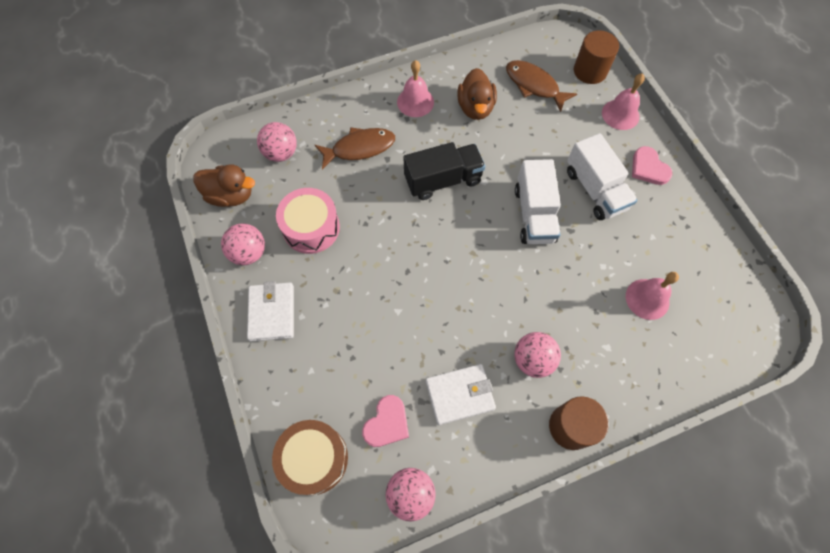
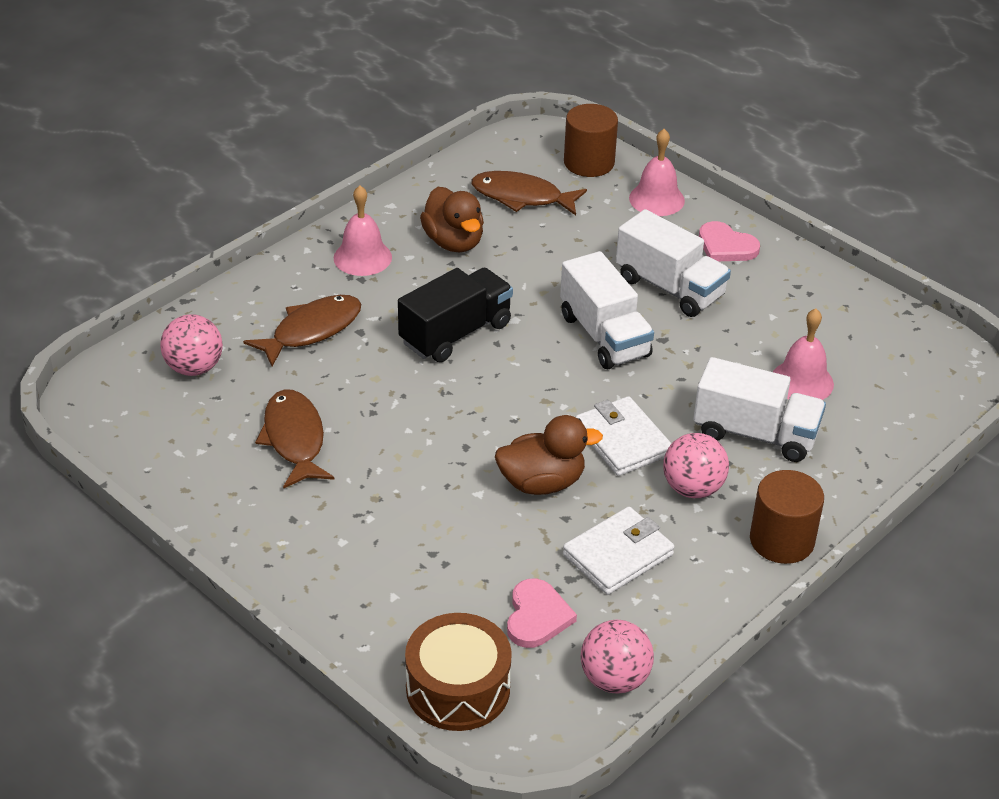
camera: 25 degrees left, 25 degrees down
(231, 195) = (146, 437): brown duck -> brown duck (542, 483)
(249, 253) = (216, 495): pink ball -> none
(272, 313) = (295, 551): white wallet -> white wallet (622, 440)
(311, 228) = (294, 439): pink drum -> brown fish
(595, 331) = (755, 434): none -> white truck

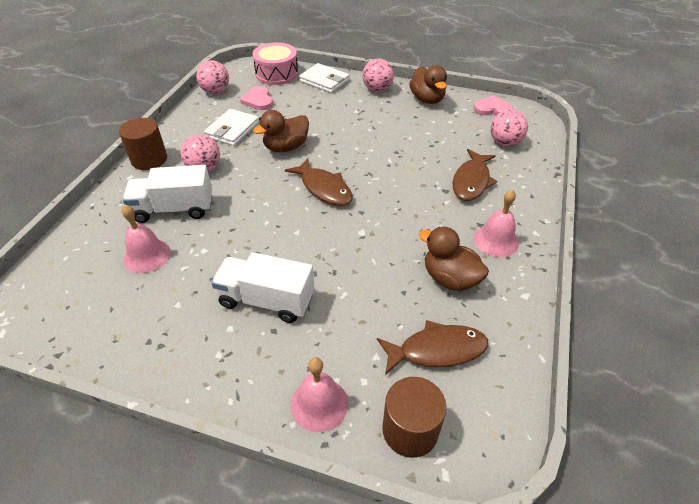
camera: 155 degrees right, 5 degrees up
(220, 496) = (427, 99): none -> brown duck
(287, 557) = (377, 89): none -> pink ball
(294, 439) = (420, 128): brown fish -> brown fish (324, 188)
(455, 333) = (390, 209): black truck -> none
(458, 688) = (277, 74): brown drum -> pink drum
(604, 336) = (296, 241): white truck -> none
(622, 440) = (253, 180): white wallet -> white wallet (324, 81)
(726, 246) = (233, 367): pink heart -> pink heart (492, 109)

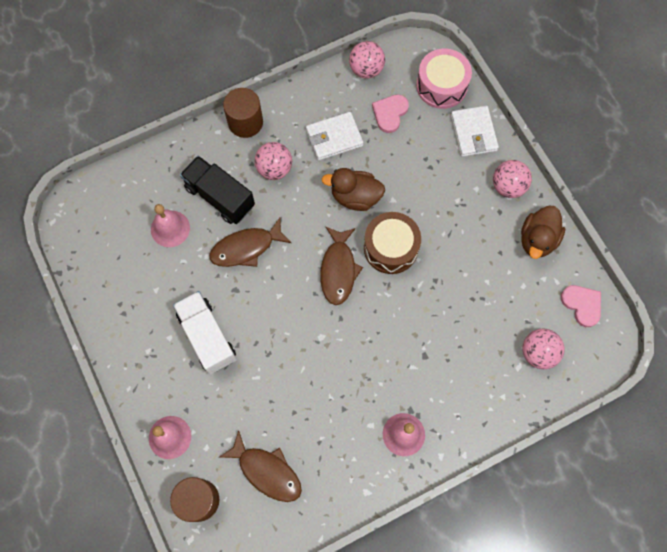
camera: 45 degrees right, 25 degrees up
(174, 209) = (220, 197): white truck -> black truck
(345, 155) = (390, 248): none -> brown drum
(450, 278) = (334, 432): brown duck -> none
(471, 181) = (456, 366): brown fish -> brown fish (246, 248)

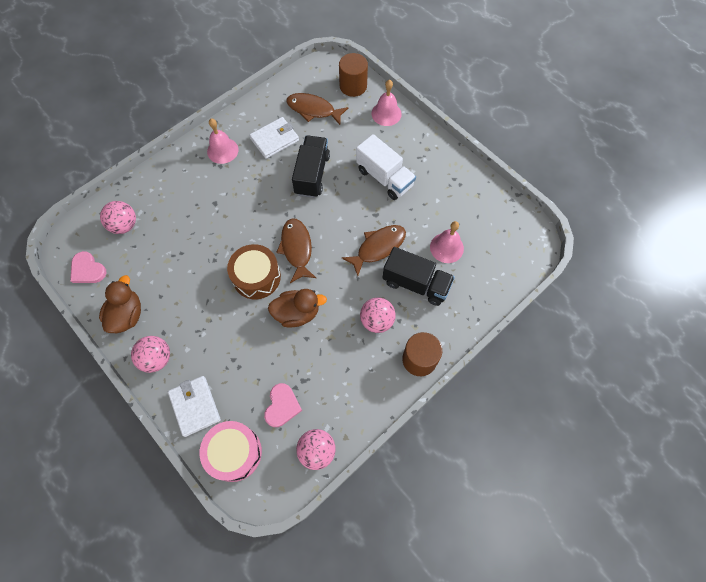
camera: 165 degrees right, 5 degrees down
(295, 365) = (312, 174): none -> black truck
(334, 138) = (330, 365): white wallet -> white wallet (274, 139)

